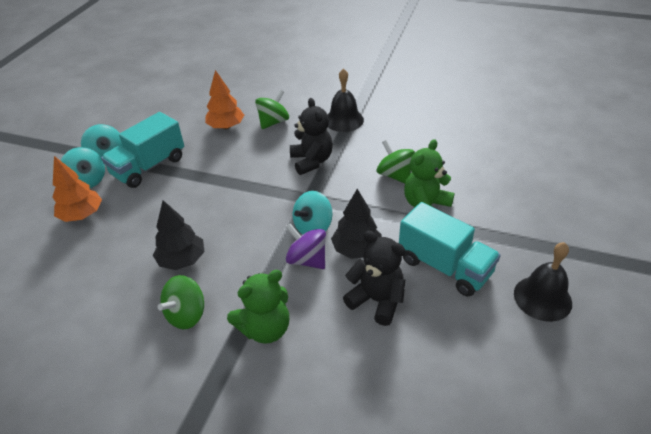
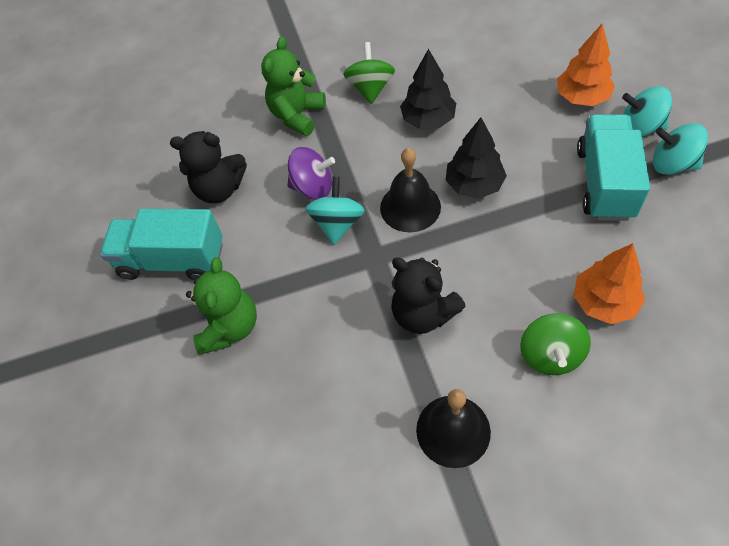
camera: 150 degrees right, 15 degrees up
(356, 249) = (273, 226): black tree -> black tree (474, 185)
(395, 175) = (298, 357): green spinning top -> none
(542, 298) = (62, 281): black bell -> black bell (410, 207)

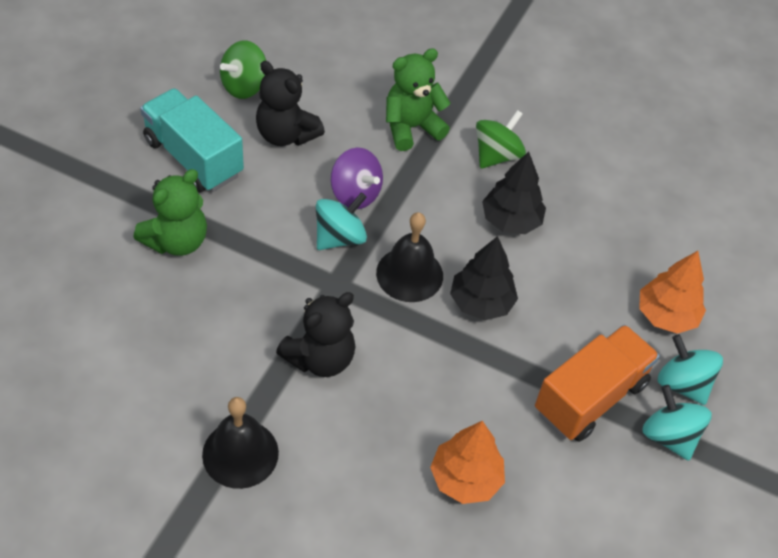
camera: 30 degrees right, 5 degrees down
(423, 314) = (320, 358): black teddy bear -> black teddy bear turned 120 degrees counterclockwise
(550, 355) = (374, 474): green spinning top -> green spinning top (244, 86)
(605, 183) = (590, 397): turquoise truck -> orange truck

